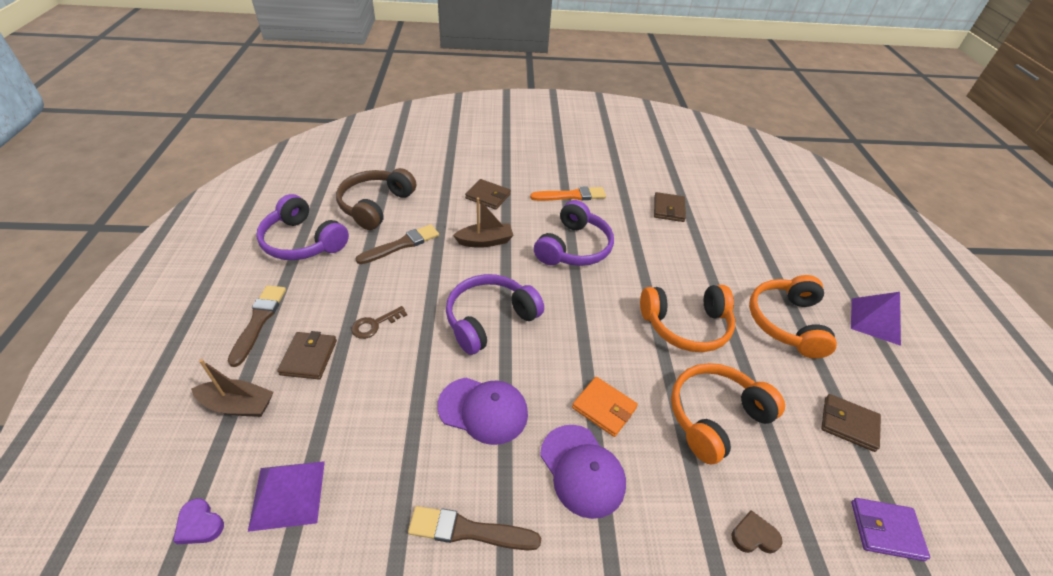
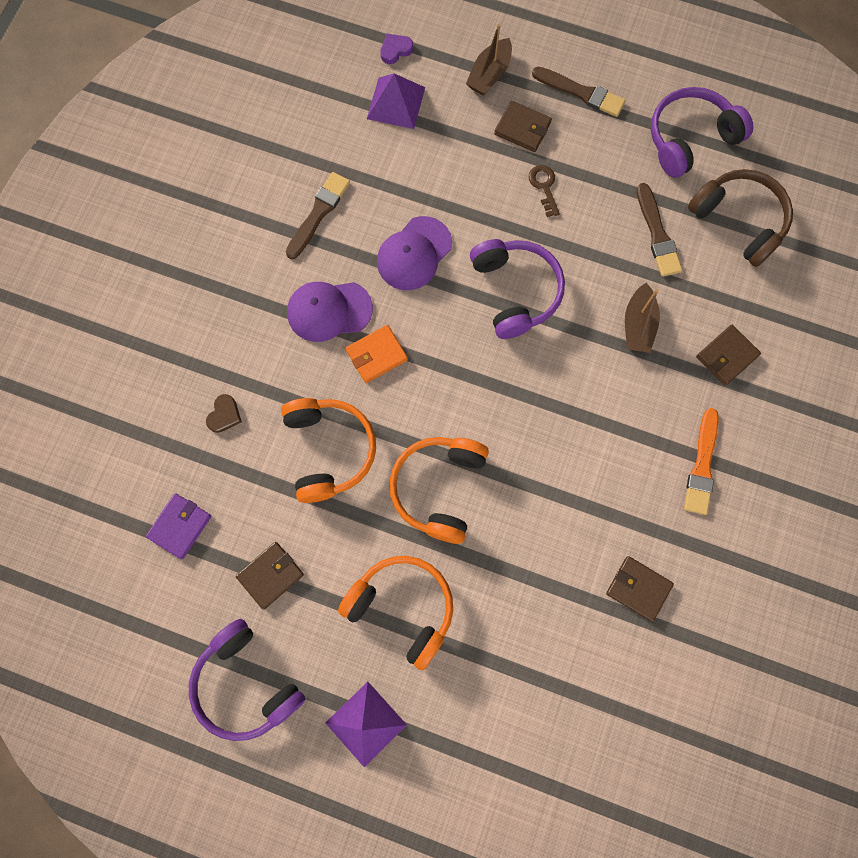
camera: 115 degrees right, 30 degrees up
(574, 247) = (597, 423): purple headphones -> purple headphones (246, 684)

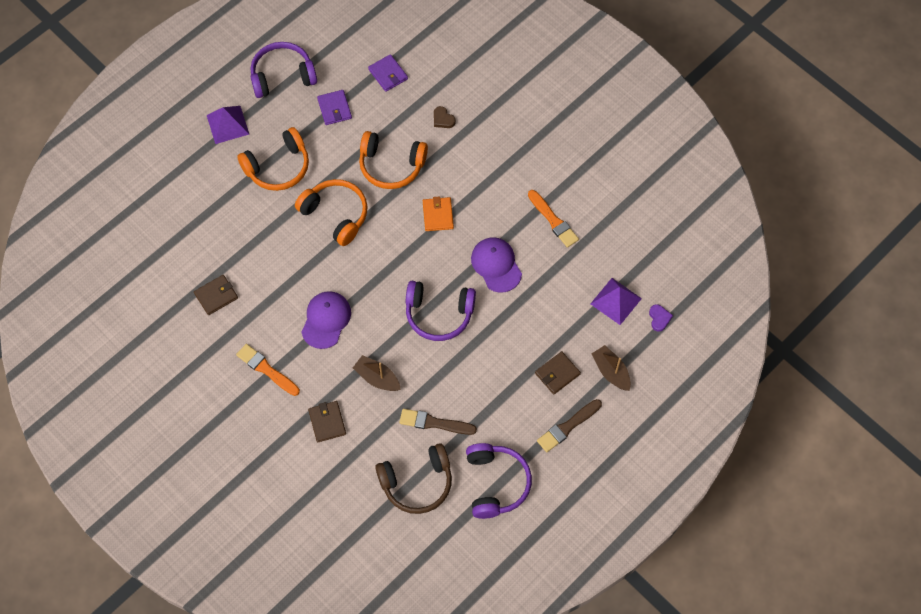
camera: 115 degrees right, 10 degrees down
(270, 575) = (334, 109): brown wallet -> purple wallet
(318, 213) = (553, 220): brown brush -> orange brush
(329, 311) = (481, 200): purple cap -> purple cap (326, 320)
(544, 187) = (505, 367): brown key -> none

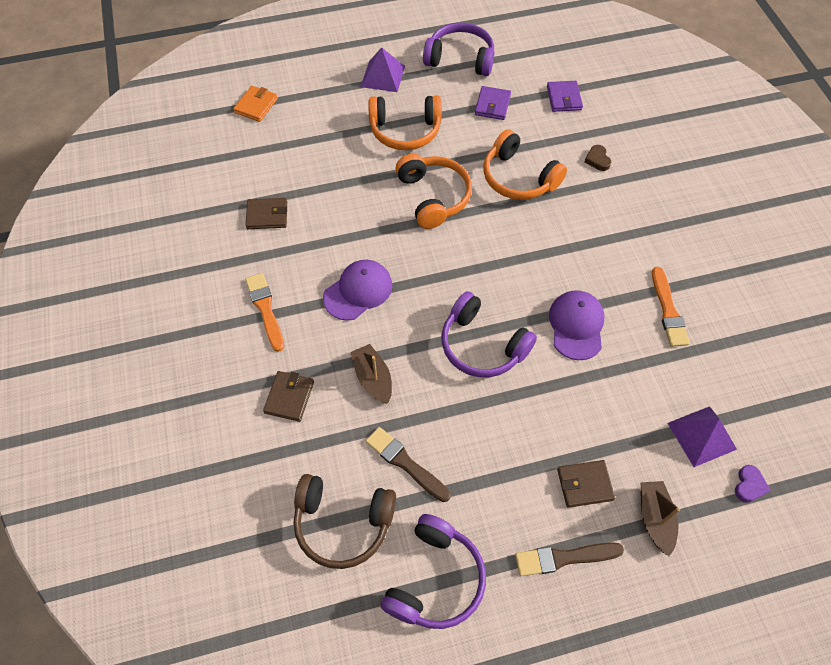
camera: 30 degrees right, 5 degrees down
(438, 215) = (540, 245): orange wallet -> orange wallet (256, 105)

